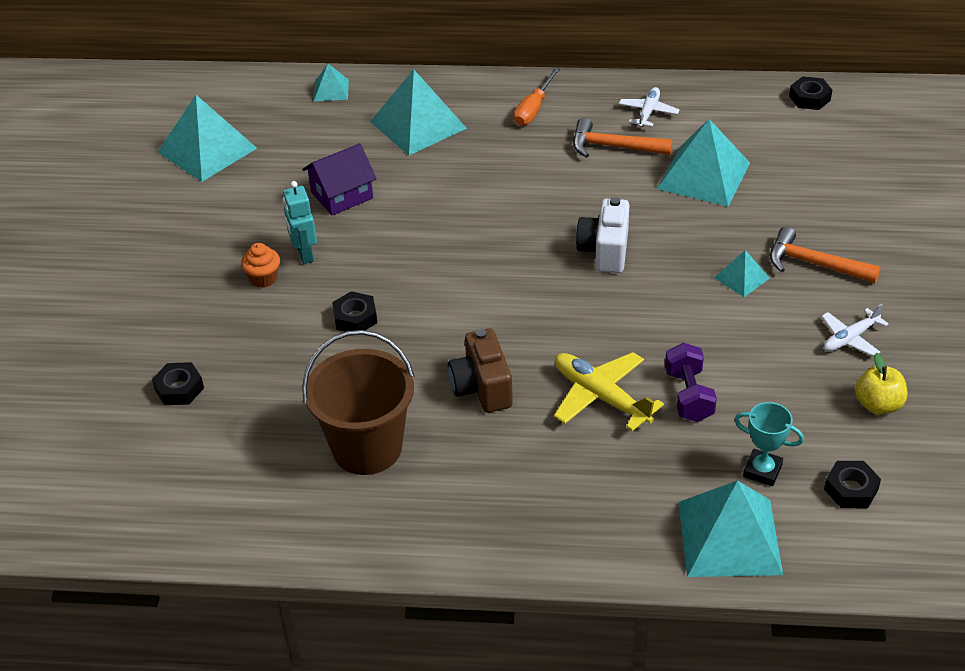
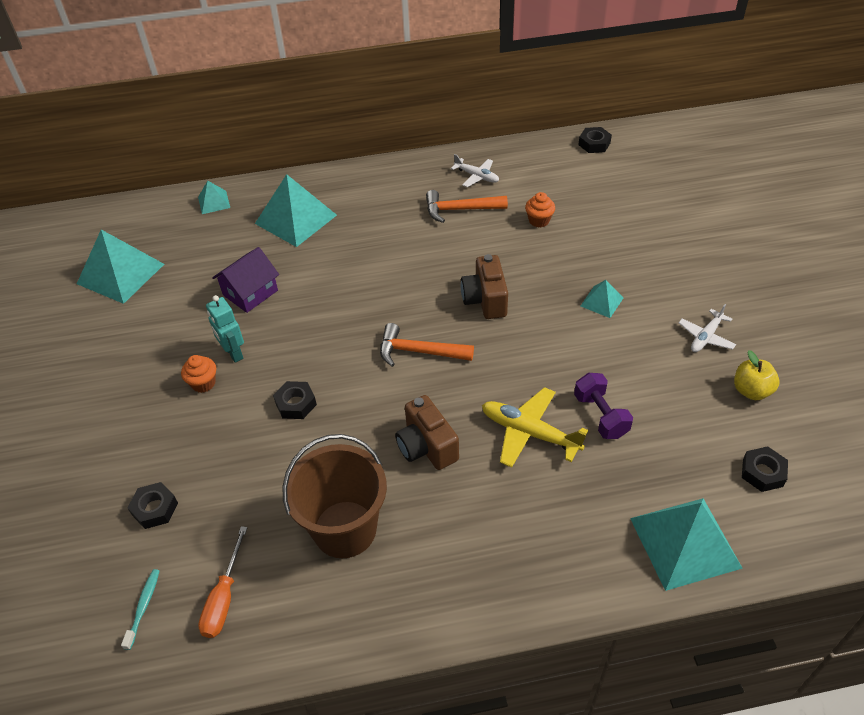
camera: 15 degrees left, 5 degrees up
(143, 474) = (143, 607): none -> turquoise toothbrush
(533, 109) = (386, 189): orange screwdriver -> orange screwdriver (224, 598)
(605, 251) = (485, 300): white camera -> brown camera
(648, 112) = (477, 176): white plane -> white plane turned 120 degrees clockwise
(703, 175) = (539, 221): turquoise pyramid -> orange cupcake
(762, 471) = (686, 472): turquoise trophy -> none
(814, 264) = (652, 278): orange hammer -> orange hammer (419, 351)

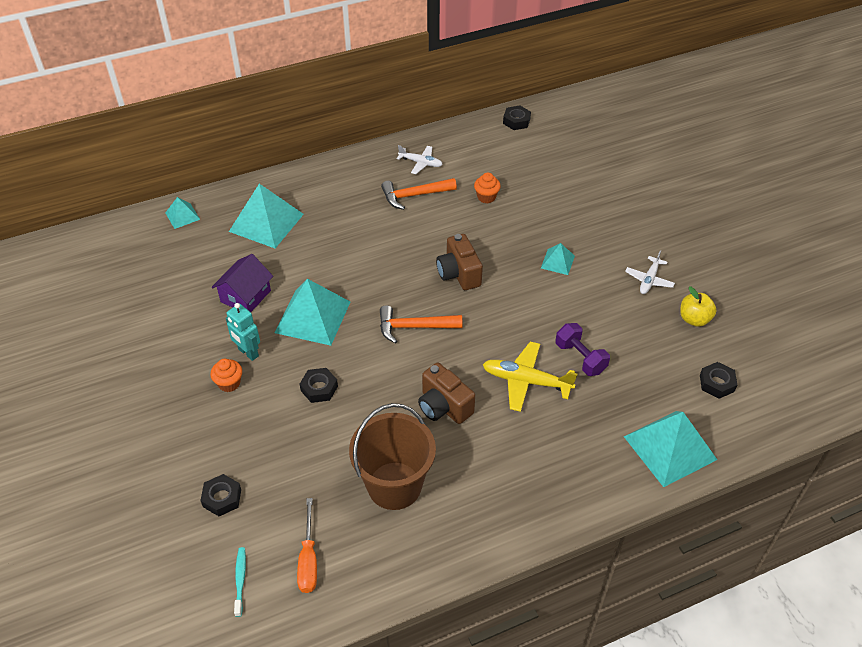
camera: 15 degrees left, 0 degrees up
(121, 274) = (115, 295): turquoise pyramid -> turquoise pyramid (313, 317)

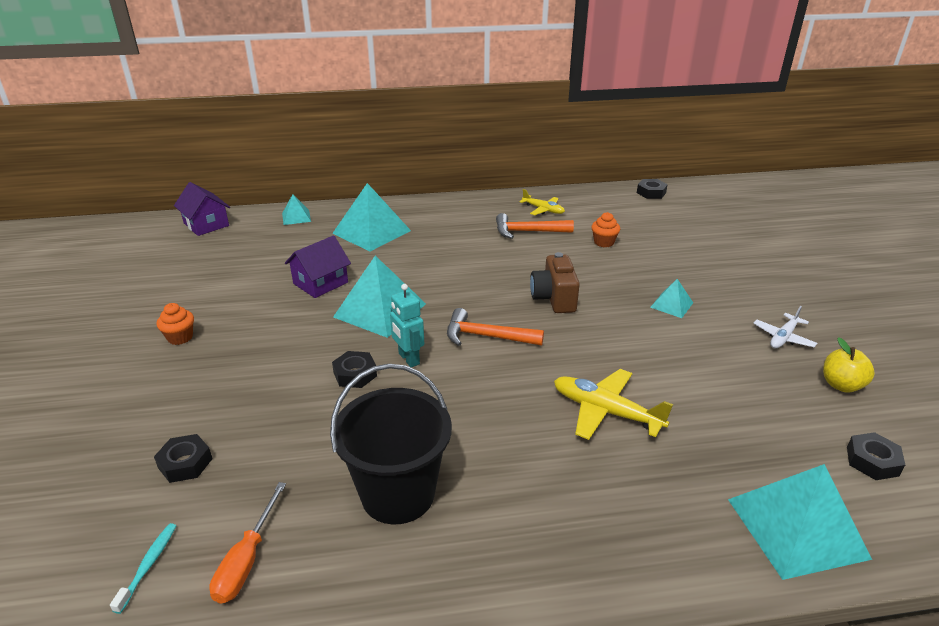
camera: 15 degrees right, 15 degrees down
(95, 242) = (206, 224): none -> purple house
(229, 383) = (261, 352): orange cupcake -> orange cupcake (180, 337)
(248, 353) = (296, 329): turquoise robot -> turquoise robot (408, 359)
(394, 485) = (398, 494): brown bucket -> black bucket
(421, 163) = (543, 210): white plane -> yellow plane
(444, 406) = (493, 419): brown camera -> none
(580, 358) = (682, 400): purple dumbbell -> none

